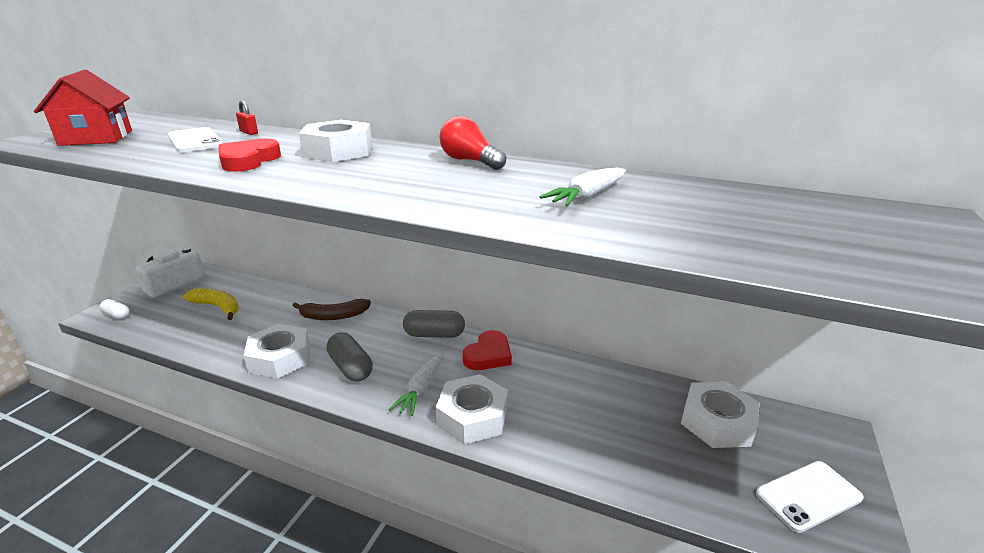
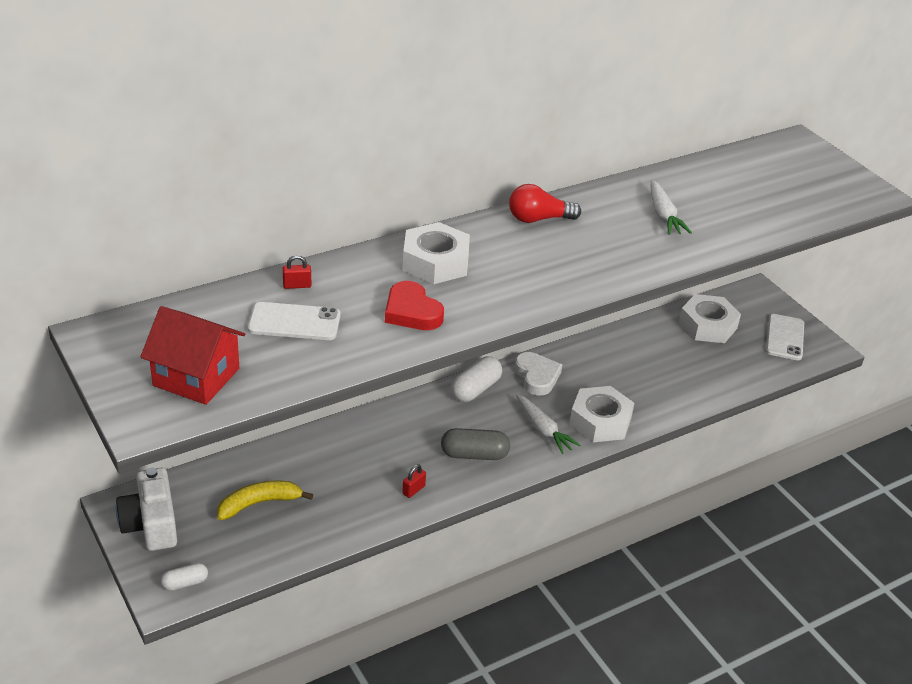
camera: 55 degrees left, 10 degrees up
(280, 358) = (413, 490): white nut -> red padlock
(333, 316) = (374, 433): brown banana -> none
(434, 334) = (475, 389): grey capsule -> white capsule
(488, 355) = (537, 376): red heart -> white heart

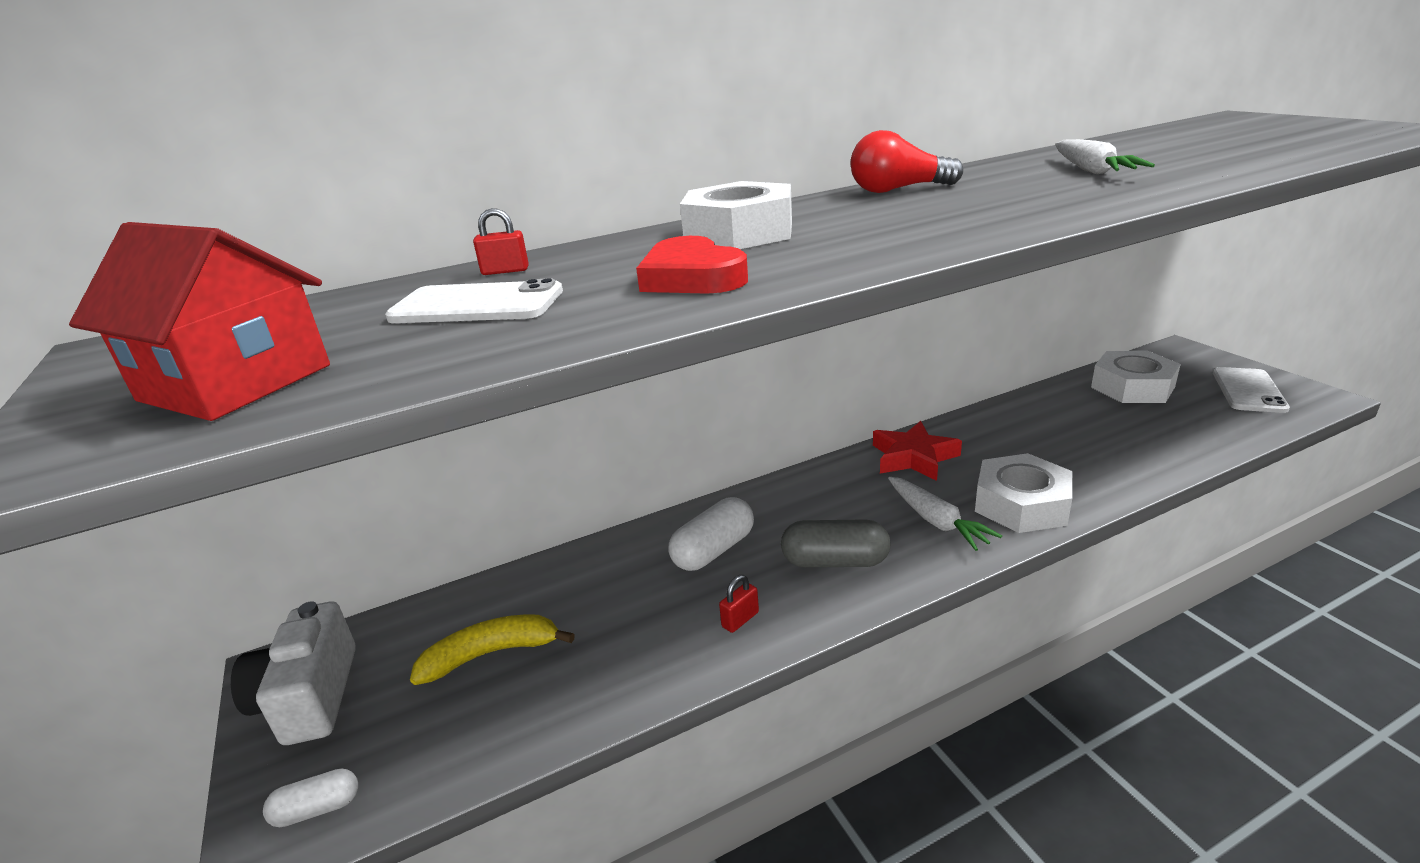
camera: 10 degrees right, 10 degrees down
(475, 389) = (829, 478): white capsule -> white capsule (713, 550)
(537, 376) = (913, 457): white heart -> red star

